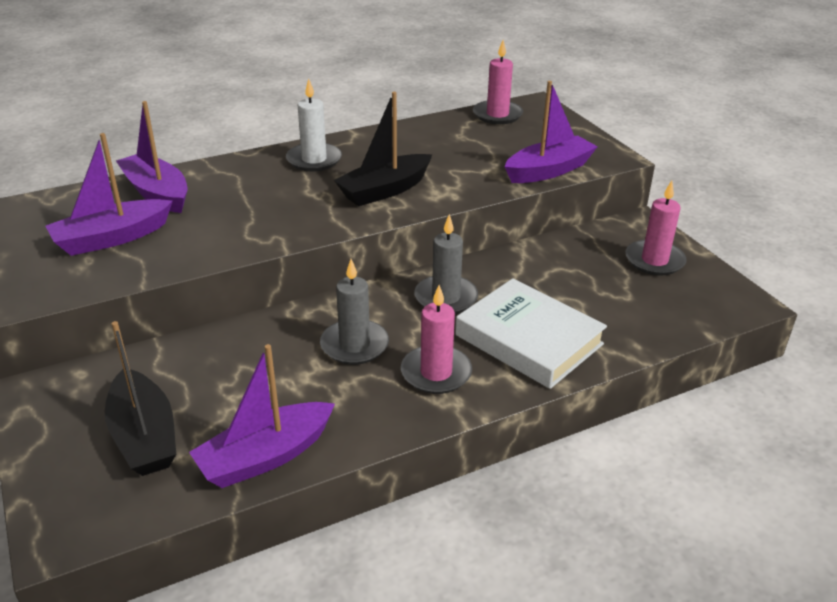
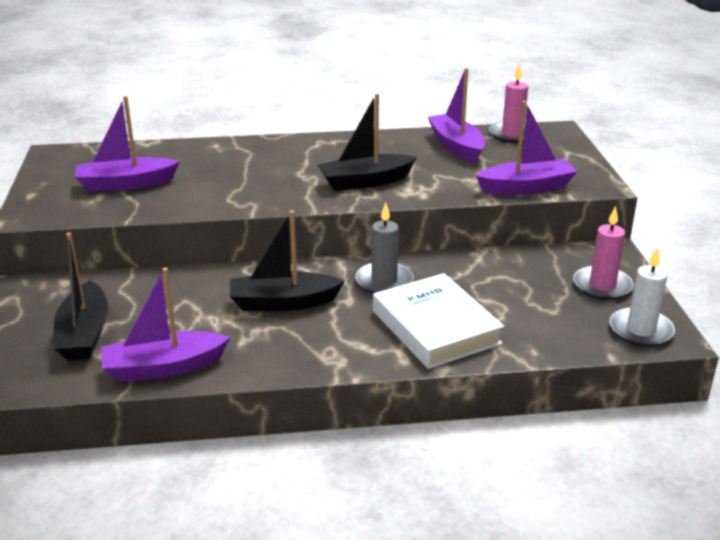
camera: 20 degrees right, 5 degrees down
(157, 193) = (179, 157): purple boat -> purple boat (456, 146)
(314, 160) = (321, 149): white candle -> white candle (640, 330)
(354, 345) = (283, 303): grey candle -> black boat
(436, 373) = (337, 336): pink candle -> none

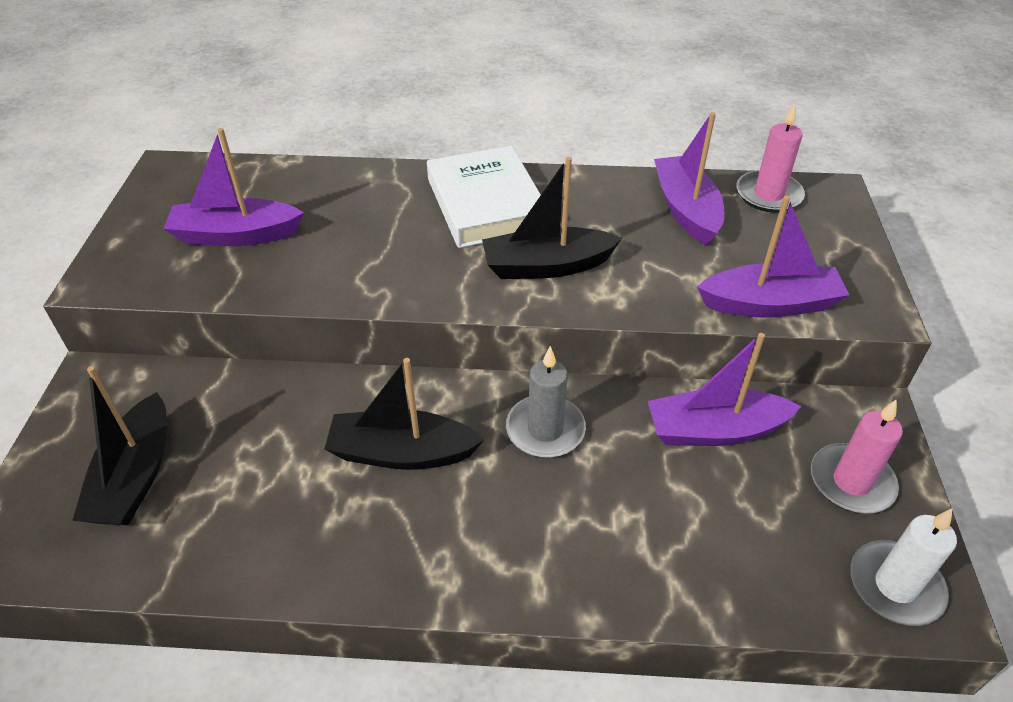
camera: 10 degrees right, 15 degrees up
(163, 367) = (216, 557): purple boat -> purple boat (714, 430)
(436, 327) = (597, 533): white book -> white book (486, 204)

